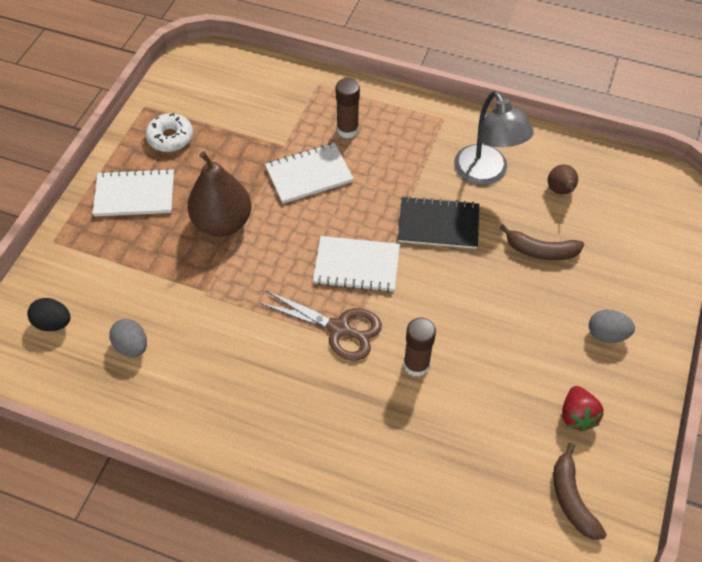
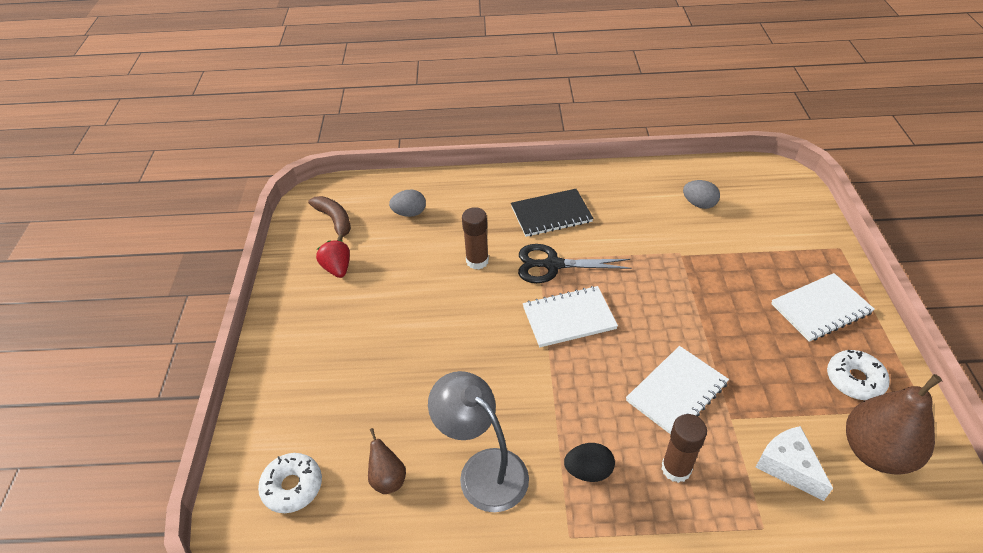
camera: 160 degrees right, 10 degrees down
(53, 323) = (769, 198): black egg -> black egg (588, 471)
(222, 222) = (717, 313): brown pear -> brown pear (876, 452)
(272, 107) = (788, 466): none -> white cheese
(339, 329) = (553, 265): brown scissors -> black scissors
(438, 224) = (511, 385): black notebook -> black notebook (551, 214)
(541, 251) = (395, 395): brown banana -> none
(606, 334) = (318, 336): grey egg -> grey egg (409, 213)
(636, 209) = (292, 487): none -> white donut

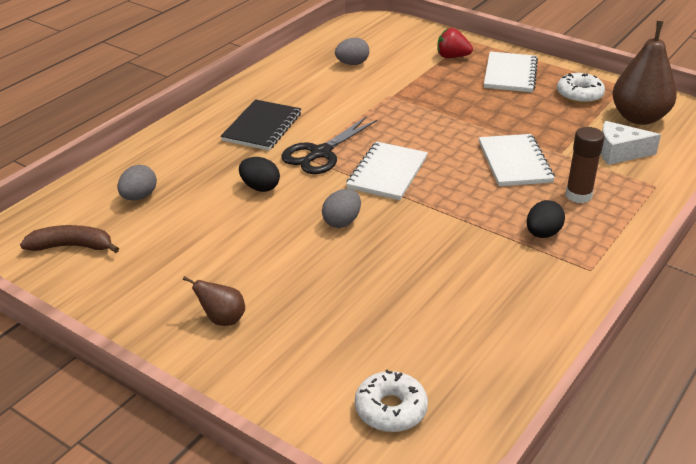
camera: 55 degrees left, 10 degrees down
(337, 268) = (145, 272): red strawberry -> red strawberry (452, 57)
(388, 479) = (444, 343): brown pear -> brown pear (222, 319)
(477, 261) = (260, 187): brown glue stick -> black egg
(479, 330) = (342, 222): none -> grey egg
(483, 469) = (489, 284): grey lamp -> none

